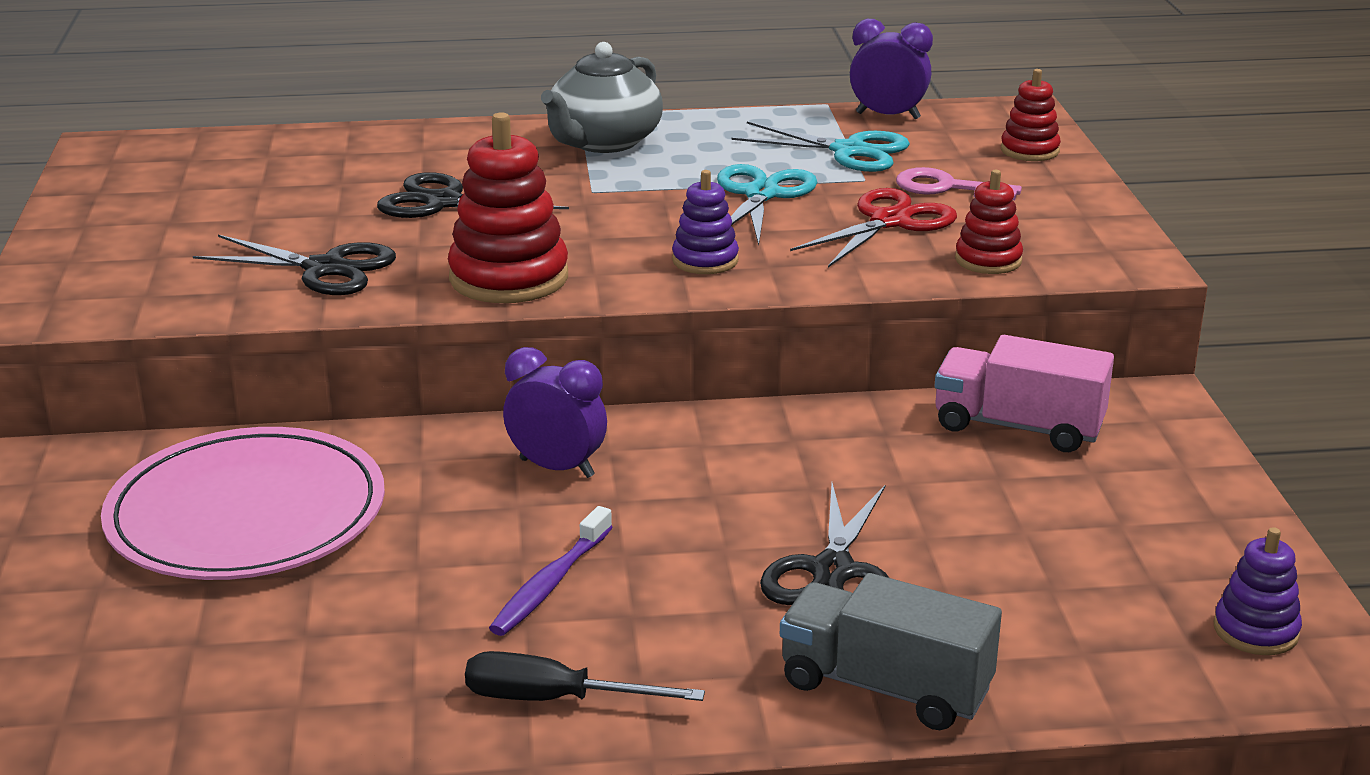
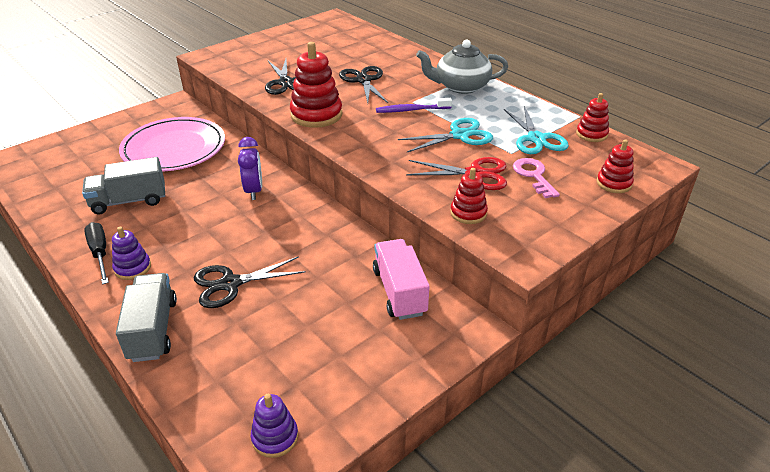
camera: 55 degrees right, 10 degrees up
(392, 620) = (129, 201): none -> grey truck
(550, 584) = (173, 222): purple toothbrush -> purple toothbrush (411, 110)
(705, 260) = (379, 146): purple stacking toy -> purple stacking toy (132, 268)
(888, 116) = (591, 134): purple clock -> red stacking toy

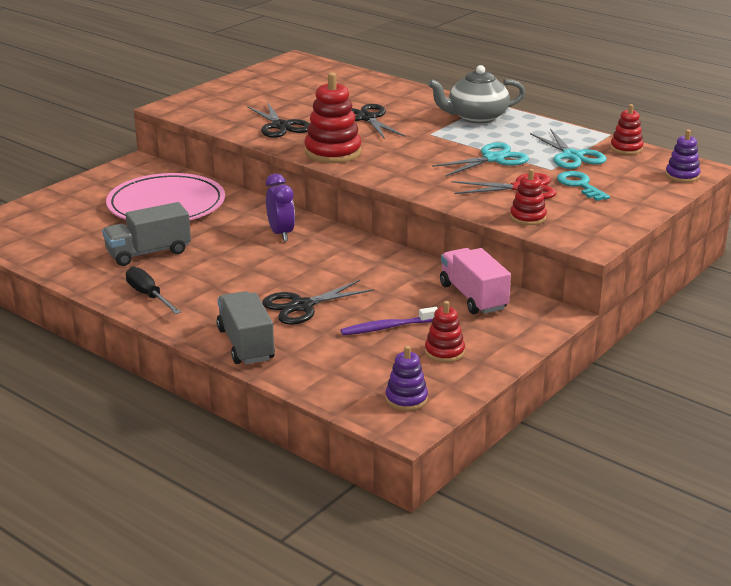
camera: 10 degrees left, 10 degrees down
(132, 268) = (192, 303): purple stacking toy -> purple stacking toy (682, 176)
(411, 110) = (432, 141): purple toothbrush -> purple toothbrush (387, 327)
(533, 176) = (580, 185): pink key -> turquoise key
(613, 183) = (658, 185): red stacking toy -> red stacking toy (444, 352)

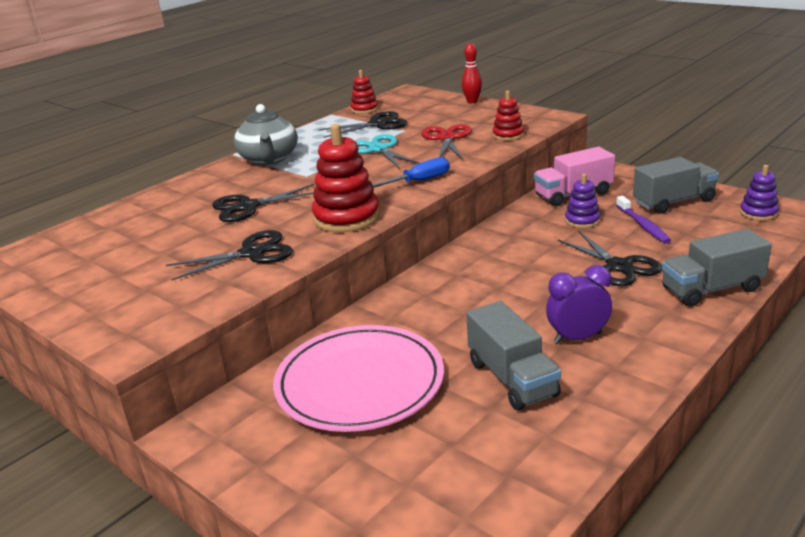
camera: 85 degrees left, 0 degrees up
(148, 296) = (630, 363): black screwdriver -> none
(281, 234) = (452, 290): purple clock -> purple clock (577, 338)
(403, 176) = (418, 182): none -> blue screwdriver
(444, 352) = (673, 202): red stacking toy -> grey truck
(572, 156) = (377, 124): turquoise scissors -> black scissors
(580, 185) = (440, 121): turquoise key -> none
(654, 202) = (472, 101): none -> red bowling pin
(682, 176) = (422, 95): purple stacking toy -> purple stacking toy (582, 220)

